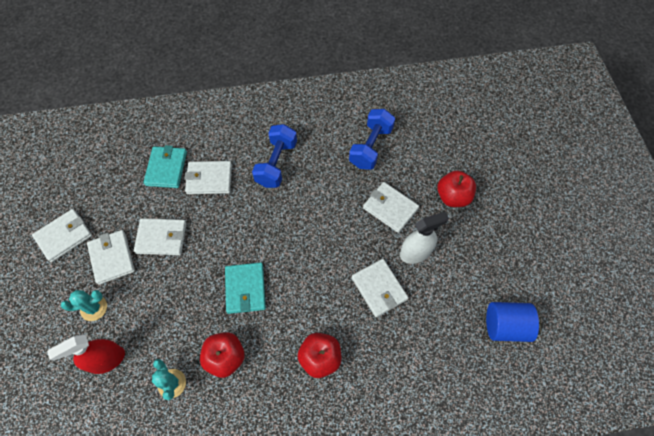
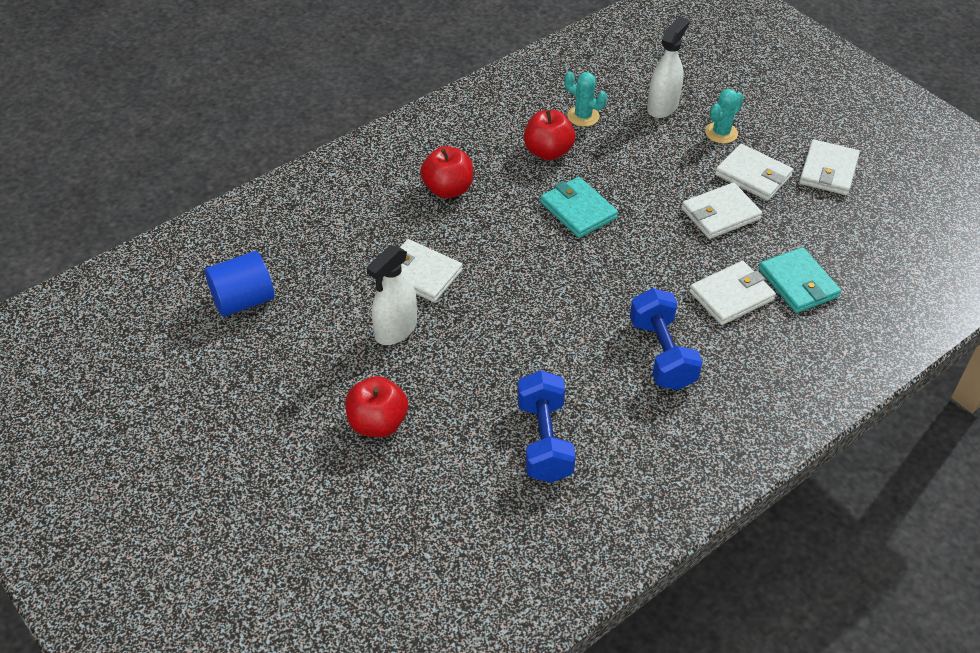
camera: 150 degrees right, 15 degrees down
(107, 360) = (662, 106): red spray bottle -> white spray bottle
(390, 208) = (461, 368): white wallet -> none

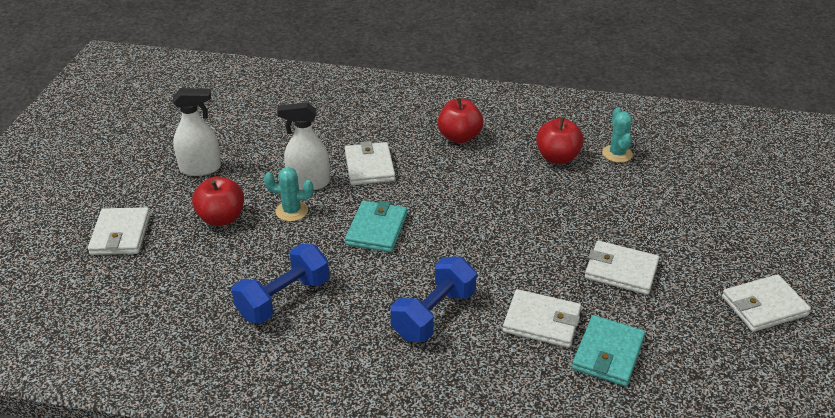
camera: 50 degrees right, 10 degrees down
(243, 300) = (263, 116): blue cylinder -> none
(578, 210) = (521, 200): turquoise wallet -> turquoise wallet (377, 229)
(662, 106) = (688, 183): white spray bottle -> white spray bottle (200, 168)
(721, 133) = (709, 226): turquoise cactus -> turquoise cactus (291, 211)
(753, 175) = (690, 266): white wallet -> white wallet (120, 234)

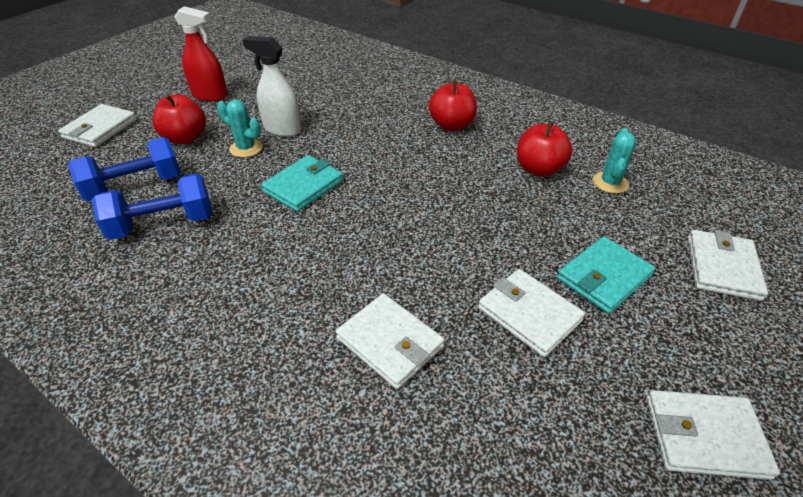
camera: 25 degrees right, 5 degrees up
(200, 168) = (210, 95): white spray bottle -> red spray bottle
(369, 167) = (347, 129): white wallet -> white wallet (722, 267)
(433, 315) = (282, 290): blue dumbbell -> blue dumbbell (135, 186)
(608, 353) = (440, 417): turquoise wallet -> turquoise wallet (604, 277)

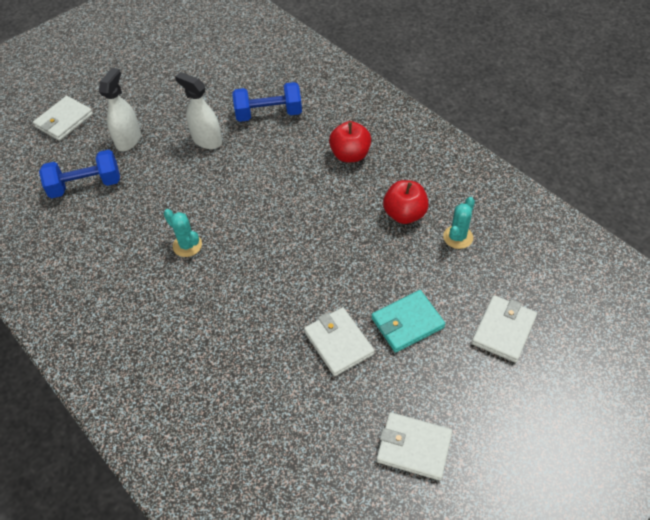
camera: 15 degrees right, 10 degrees up
(163, 224) = (102, 224): blue dumbbell -> blue dumbbell (269, 114)
(185, 138) = (128, 140): red apple -> white spray bottle
(210, 95) = (155, 92): red spray bottle -> none
(246, 148) = (174, 158): turquoise cactus -> turquoise cactus (187, 245)
(303, 186) = (210, 204): turquoise wallet -> none
(389, 342) = (236, 347): white wallet -> none

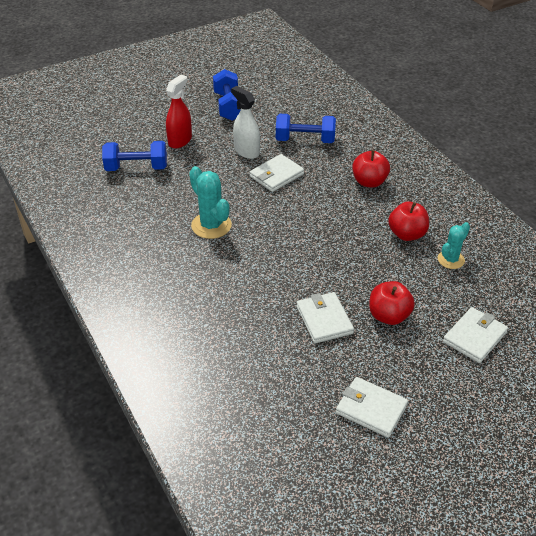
camera: 10 degrees right, 10 degrees down
(64, 120) = (129, 118): white wallet -> white wallet (276, 175)
(128, 140) = (180, 140): white spray bottle -> red spray bottle
(174, 85) = (228, 106): none -> blue dumbbell
(187, 245) = (211, 225): turquoise cactus -> turquoise cactus, size x1.56
(407, 323) = (389, 316): turquoise wallet -> red apple

